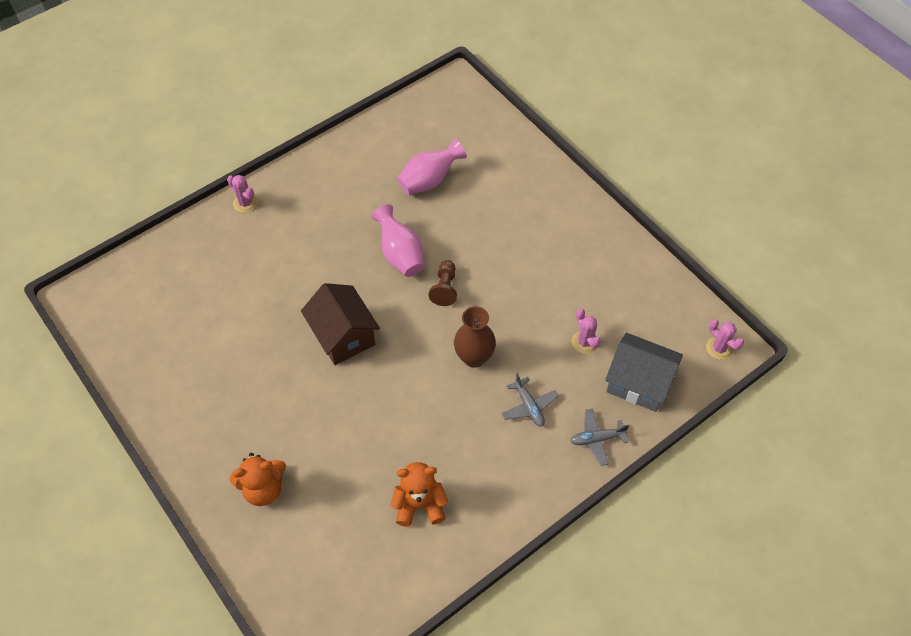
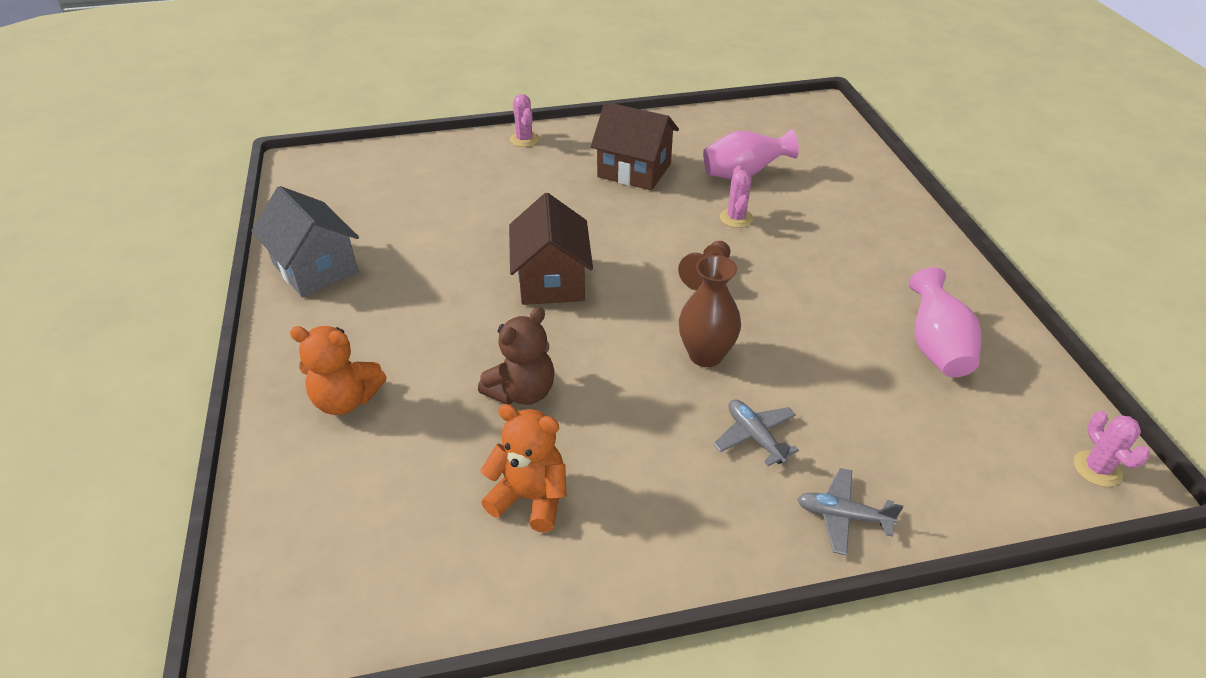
camera: 25 degrees right, 15 degrees down
(348, 206) = (634, 170): none -> brown house
(373, 434) = (522, 392): none -> brown teddy bear
(400, 254) = (669, 227): pink vase -> pink vase (936, 347)
(529, 406) = (755, 437): grey plane -> grey plane turned 150 degrees clockwise
(585, 342) = (875, 390): pink cactus -> pink cactus (736, 218)
(638, 383) = (941, 467): grey house -> grey house (315, 268)

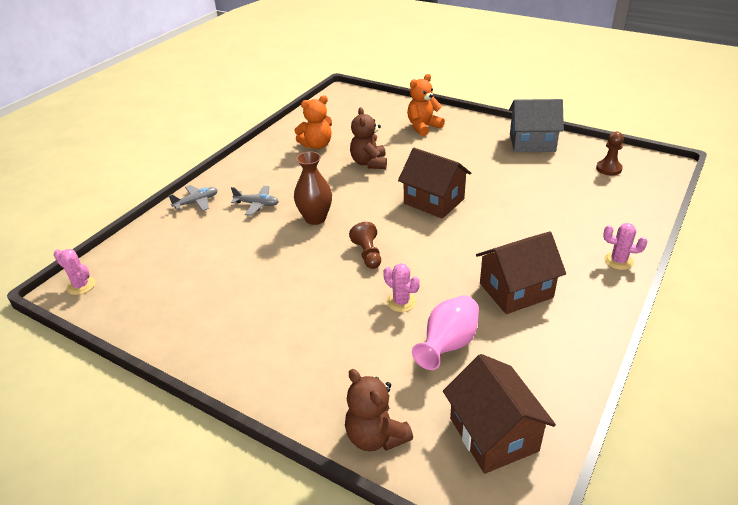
camera: 135 degrees right, 5 degrees down
(341, 192) = (608, 169): none -> brown pawn
(785, 127) = (493, 434): none -> brown house
(863, 165) = (376, 436): none -> brown teddy bear
(936, 347) = (199, 297): pink vase -> none

